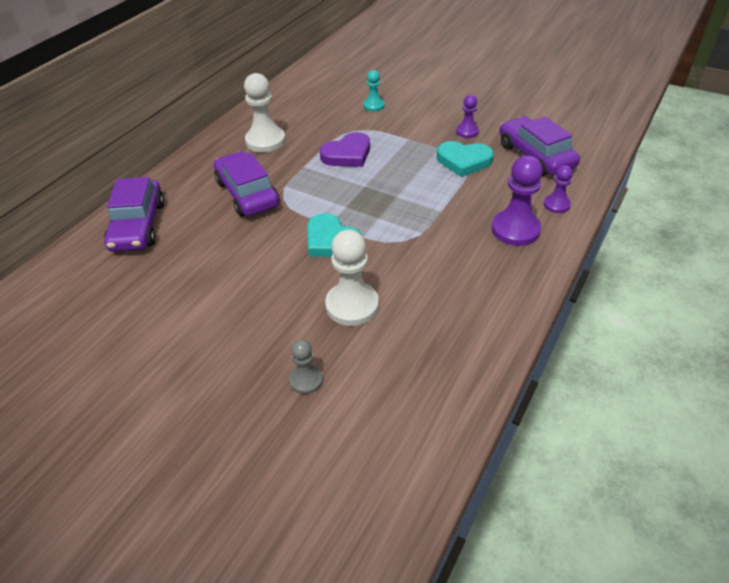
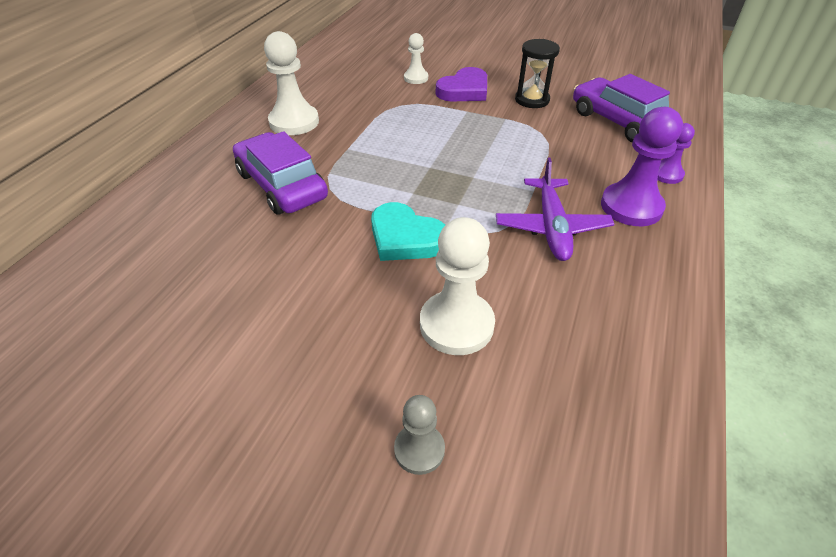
camera: 10 degrees left, 0 degrees up
(138, 226) = (135, 237): purple car -> none
(347, 154) = (399, 132): purple heart -> purple heart (464, 90)
(374, 106) = (416, 78): turquoise pawn -> white pawn
(445, 241) = (551, 227): none -> purple plane
(464, 161) = (539, 132): turquoise heart -> none
(467, 131) = (532, 100): purple pawn -> black hourglass

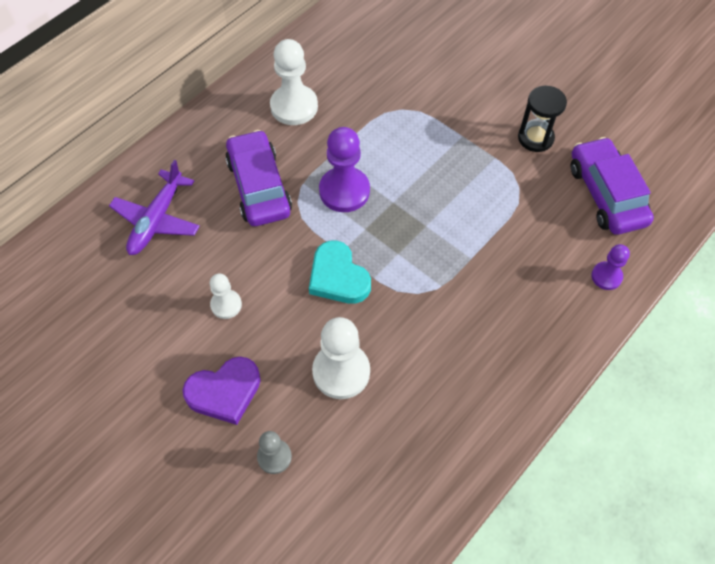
camera: 20 degrees right, 15 degrees up
(416, 78) = (434, 72): white pawn -> white pawn (226, 305)
(464, 90) = (474, 104): purple heart -> purple heart (224, 392)
(551, 227) = (464, 304): purple plane -> purple plane (157, 220)
(631, 207) = (547, 304): purple pawn -> purple pawn (344, 191)

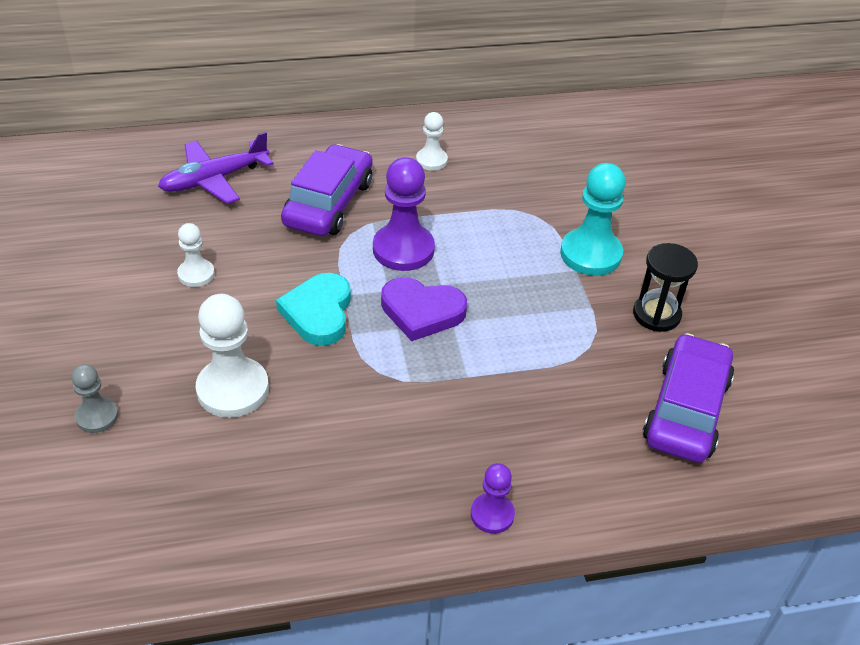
camera: 35 degrees right, 15 degrees down
(224, 392) = (117, 338): purple heart -> purple heart (422, 311)
(294, 106) = (431, 160): white pawn -> white pawn, size x0.56
(460, 118) = (590, 254): none -> turquoise pawn
(606, 276) = (602, 484): purple pawn -> purple pawn (492, 514)

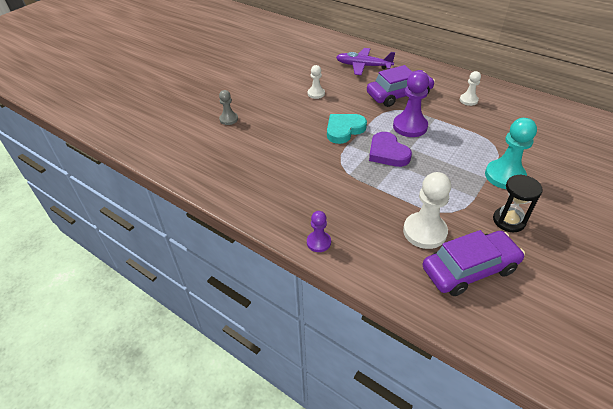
camera: 50 degrees right, 0 degrees up
(233, 389) = (280, 137): white pawn -> white pawn (424, 232)

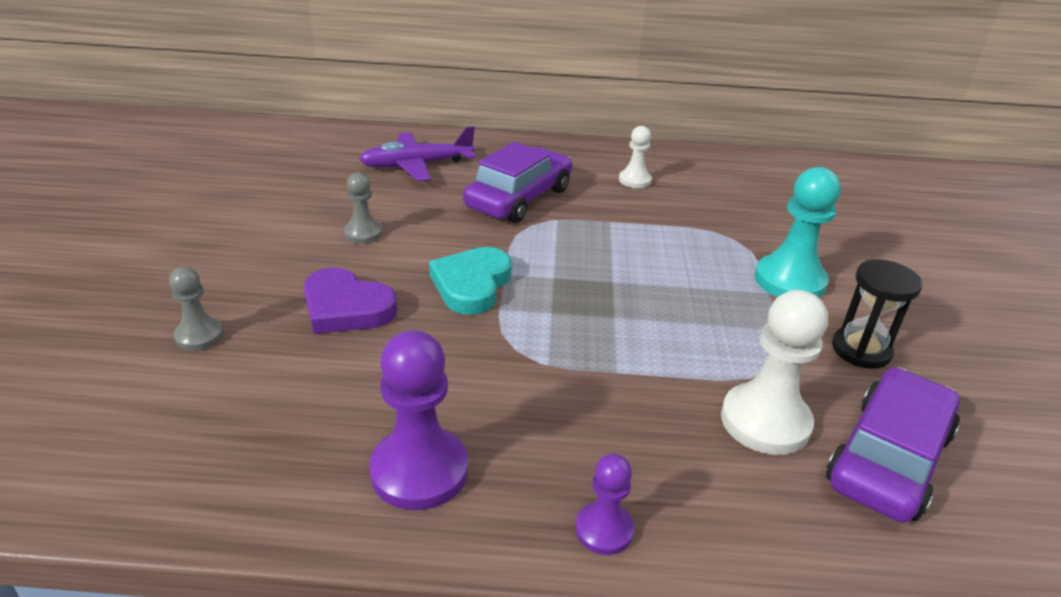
camera: 35 degrees left, 10 degrees down
(316, 93) = (363, 233): white pawn -> grey pawn
(387, 153) = (583, 302): purple heart -> purple heart (346, 307)
(410, 126) = (582, 245): purple pawn -> purple pawn (419, 471)

